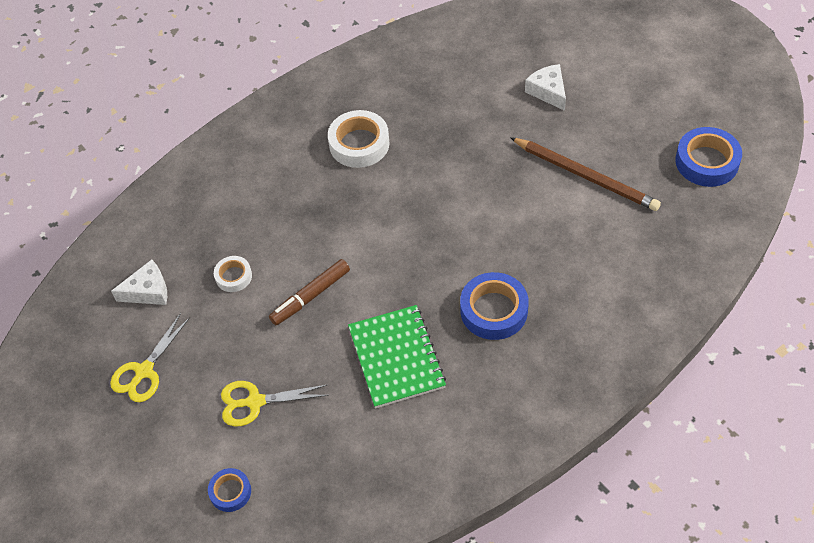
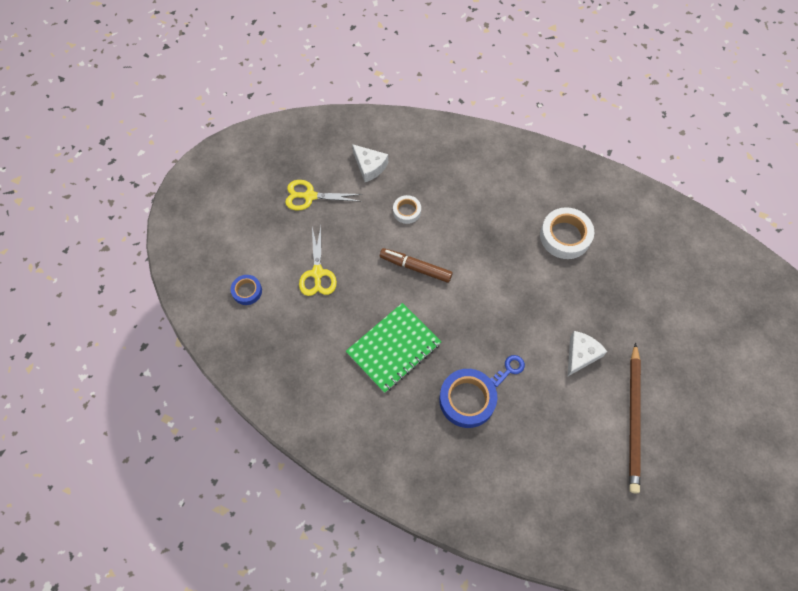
camera: 60 degrees right, 10 degrees up
(255, 402) = (317, 273): yellow scissors -> yellow scissors turned 150 degrees counterclockwise
(480, 257) = (509, 369): none -> blue key
(548, 91) = (704, 353): white cheese -> white cheese (581, 355)
(707, 162) = (710, 518): blue tape -> none

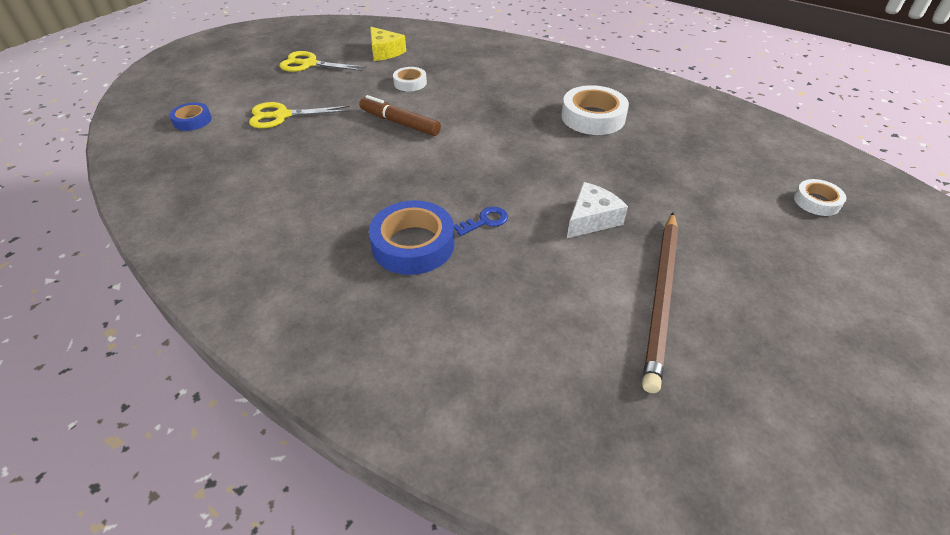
camera: 10 degrees right, 20 degrees down
(317, 273) = (282, 116): yellow scissors -> yellow scissors turned 75 degrees clockwise
(369, 166) = (385, 52): white cheese -> yellow cheese
(393, 348) = (337, 184): green notebook -> none
(730, 311) = (816, 201): none -> white tape

